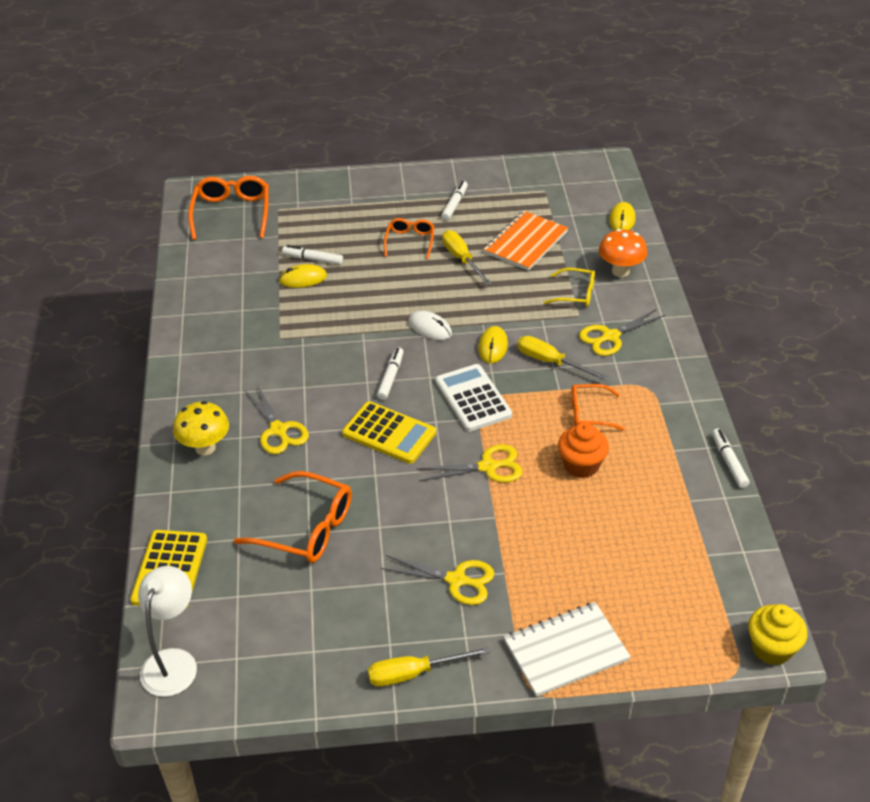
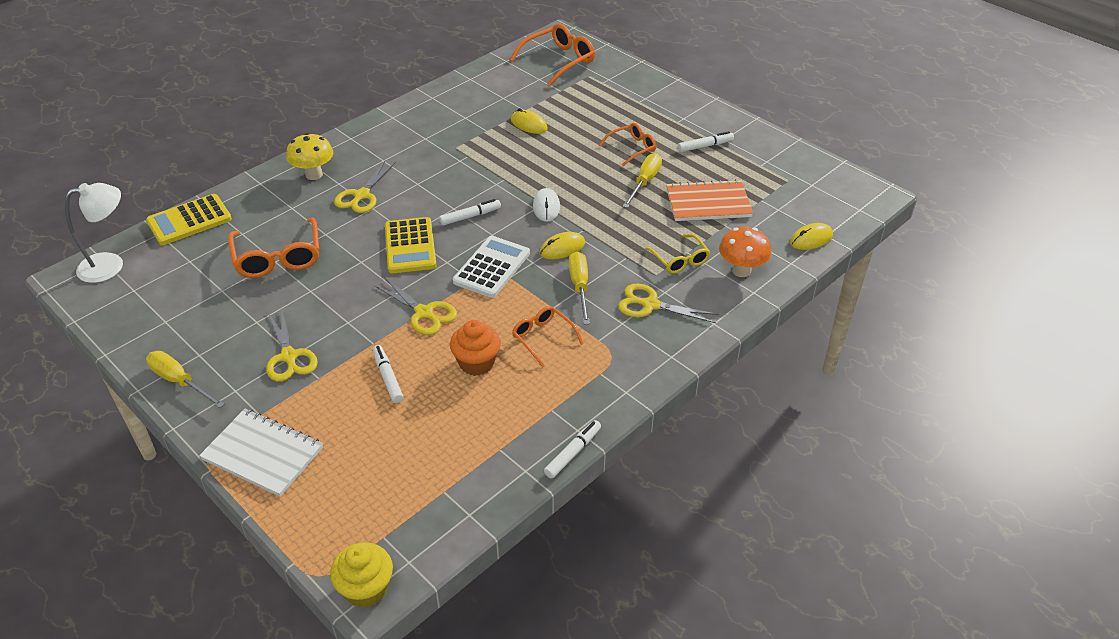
camera: 50 degrees right, 0 degrees up
(313, 259) = (555, 117): white marker -> white marker (388, 377)

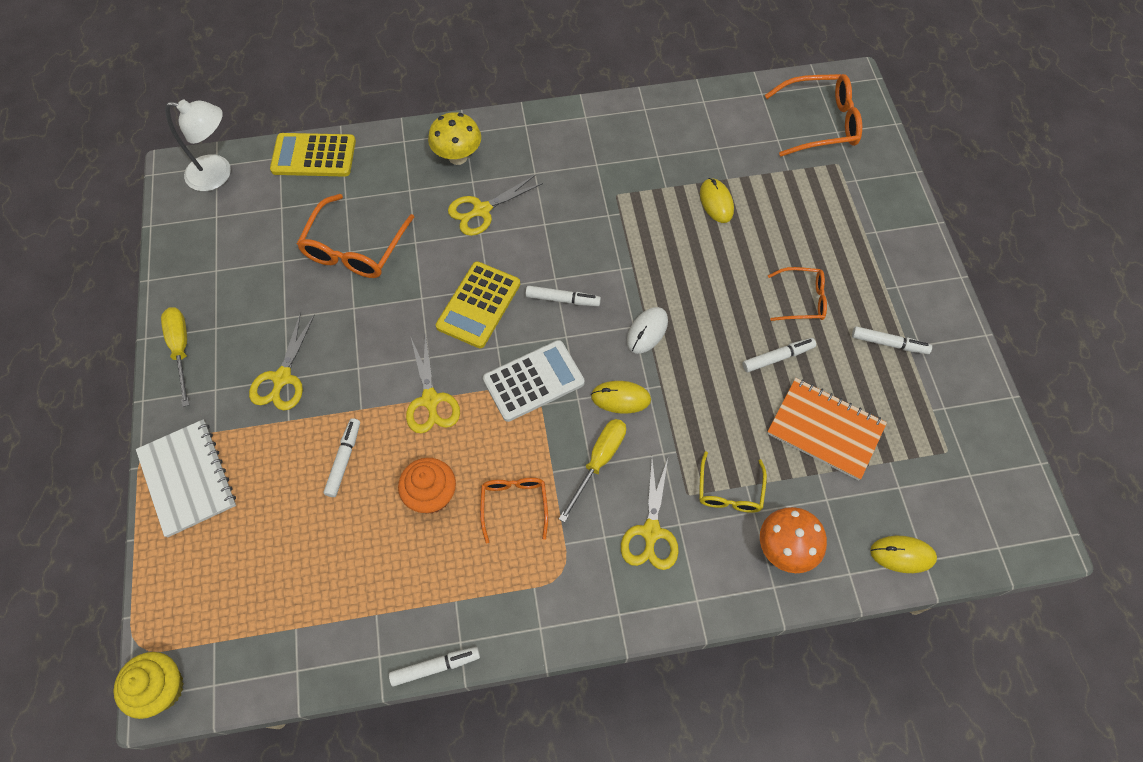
camera: 35 degrees right, 20 degrees up
(644, 182) = (777, 357): yellow screwdriver -> white marker
(650, 305) = (651, 532): yellow scissors -> yellow scissors turned 135 degrees counterclockwise

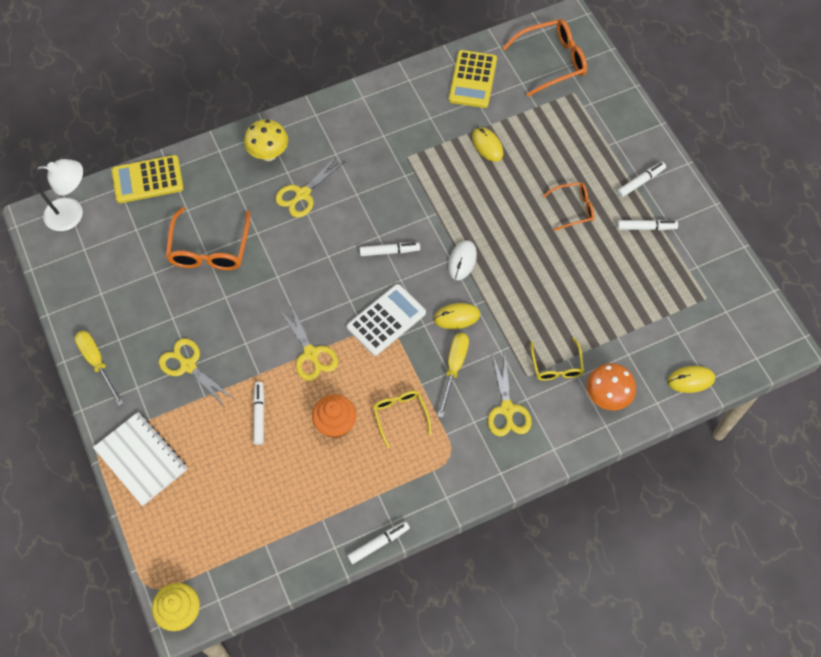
camera: 15 degrees left, 0 degrees up
(282, 378) = (188, 365): yellow scissors -> yellow scissors turned 135 degrees clockwise
(479, 305) = (325, 271): yellow calculator -> yellow calculator (473, 79)
(514, 505) = (400, 416): orange glasses -> yellow glasses
(777, 357) = (566, 258): white marker -> white marker (640, 182)
(825, 430) = (614, 304): orange notebook -> none

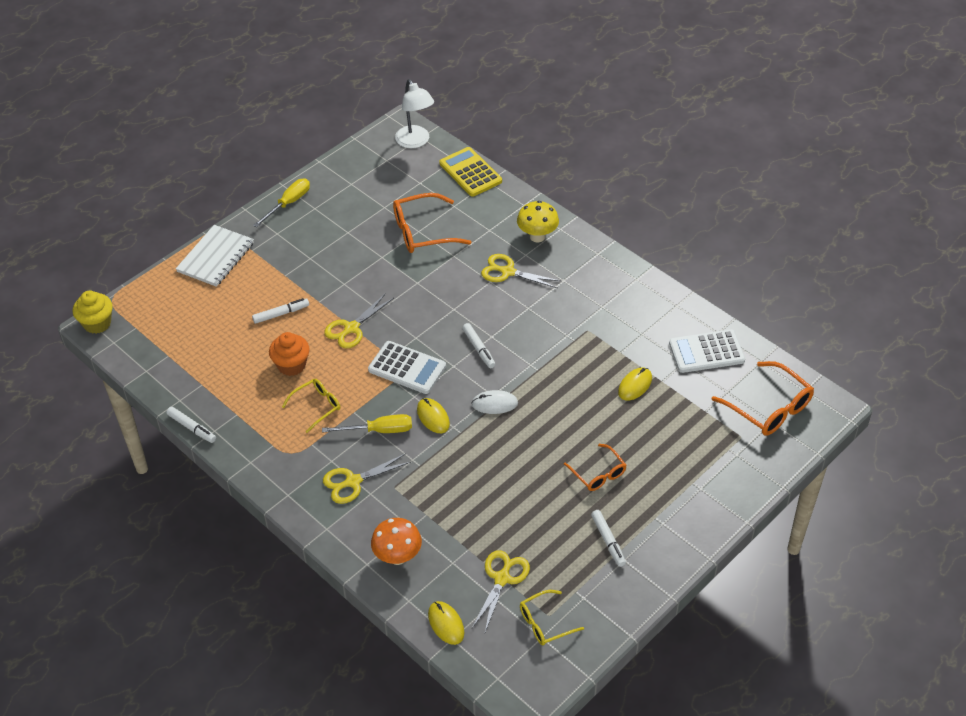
camera: 70 degrees right, 15 degrees down
(188, 365) = (308, 256): yellow scissors -> yellow scissors (502, 578)
(473, 79) = (706, 352): yellow calculator -> white calculator
(556, 365) = (415, 507): yellow glasses -> yellow glasses (545, 623)
(640, 182) = (662, 522): white marker -> none

